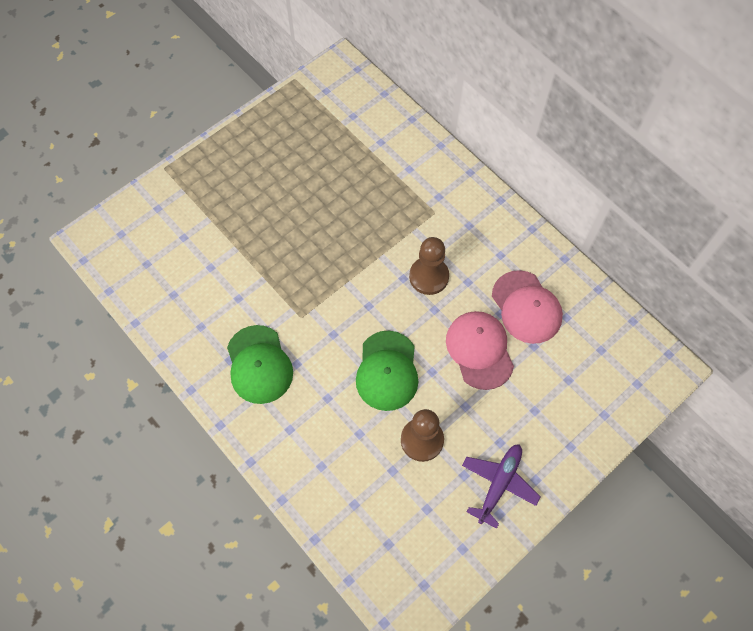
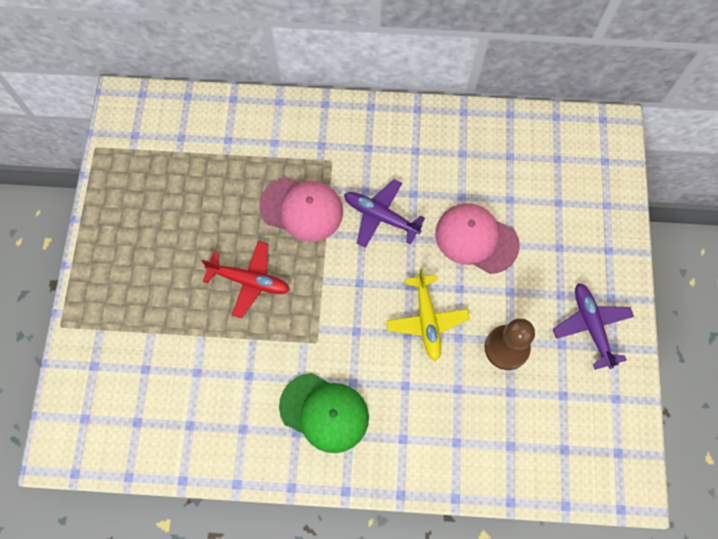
camera: 45 degrees left, 5 degrees up
(300, 241) = (249, 281): none -> red plane
(387, 371) = (427, 320): green cap -> yellow plane
(429, 276) = (380, 216): brown pawn -> purple plane
(526, 307) = (475, 174): pink cap -> pink cap (302, 209)

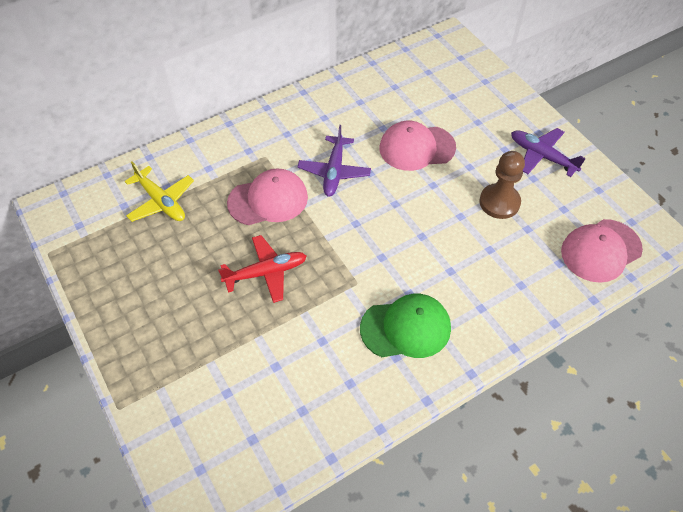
camera: 35 degrees left, 15 degrees down
(380, 216) = (334, 171): purple plane -> purple plane turned 75 degrees counterclockwise
(427, 320) = (428, 218): yellow plane -> yellow plane (161, 201)
(560, 461) = (600, 250): none -> pink cap

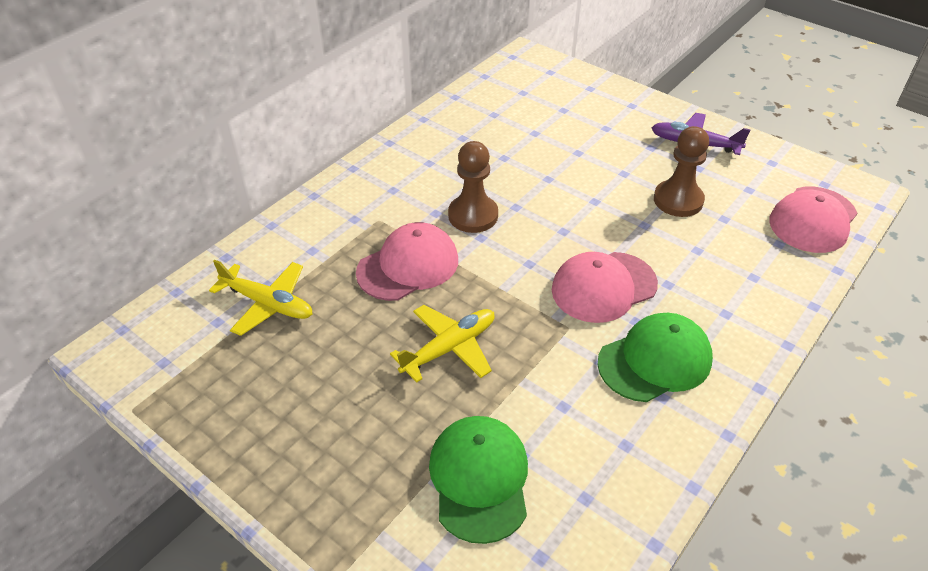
camera: 20 degrees left, 10 degrees down
(240, 373) = (479, 479): none -> green cap
(266, 272) = (449, 348): red plane -> yellow plane
(334, 171) = (473, 215): purple plane -> brown pawn
(416, 148) = (554, 168): pink cap -> pink cap (603, 287)

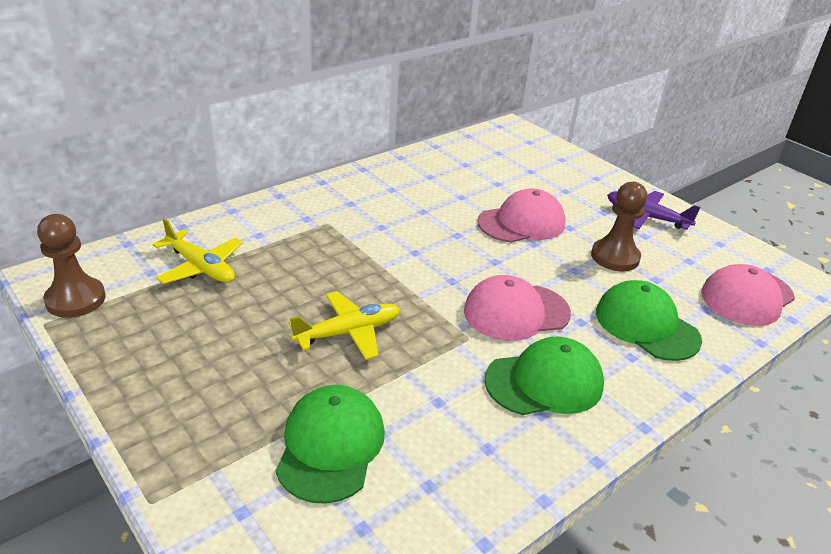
camera: 10 degrees right, 10 degrees down
(408, 266) = (338, 262): pink cap -> pink cap (522, 223)
(473, 215) = (414, 235): brown pawn -> brown pawn (75, 299)
(730, 274) = (646, 325): none -> green cap

